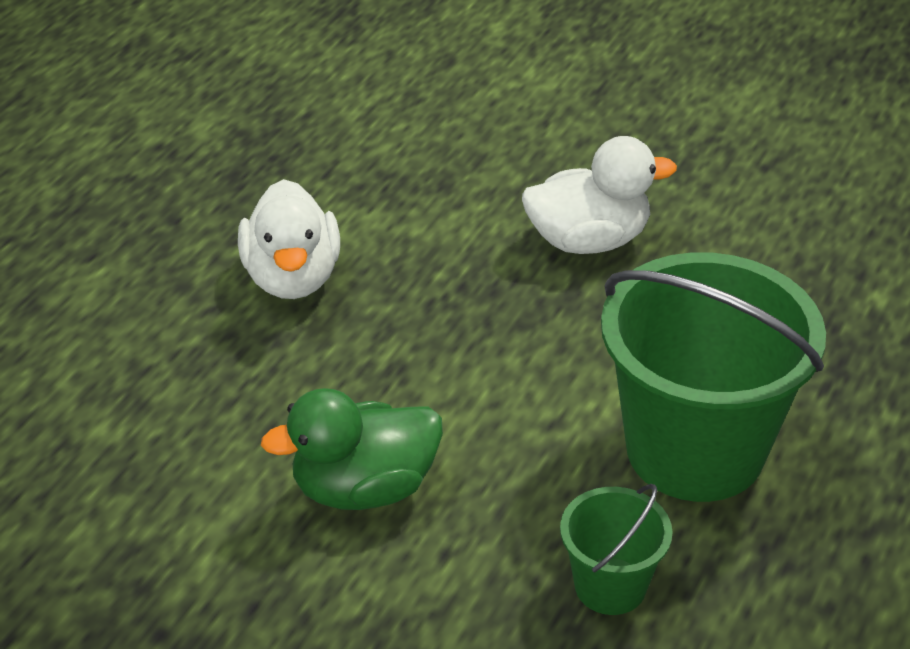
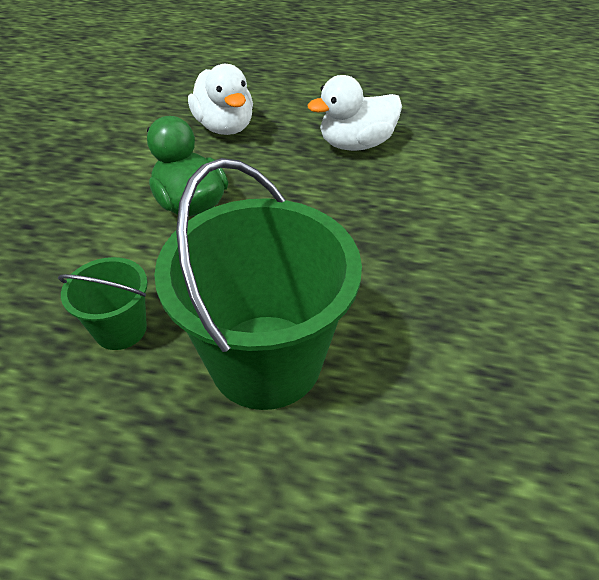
camera: 75 degrees right, 5 degrees up
(588, 240) = (473, 264): white duck -> white duck (224, 127)

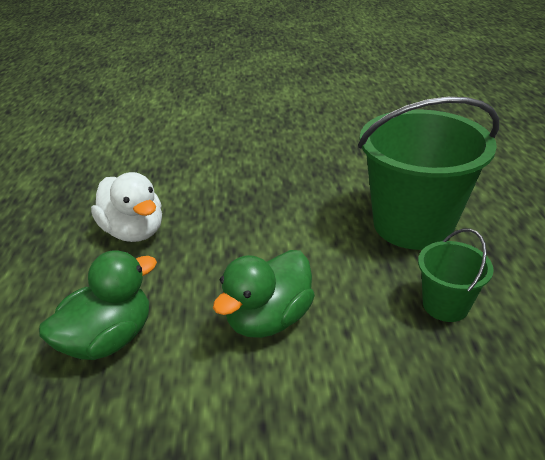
camera: 105 degrees left, 10 degrees down
(224, 127) = (109, 339): white duck -> green duck

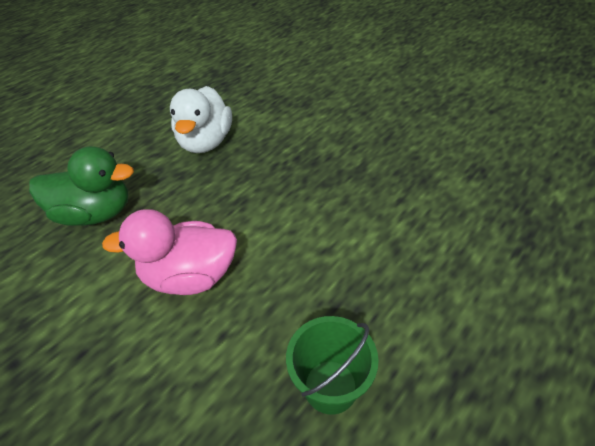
camera: 45 degrees right, 10 degrees up
(268, 319) = (190, 276): green duck -> pink duck
(412, 224) = (417, 284): green bucket -> none

